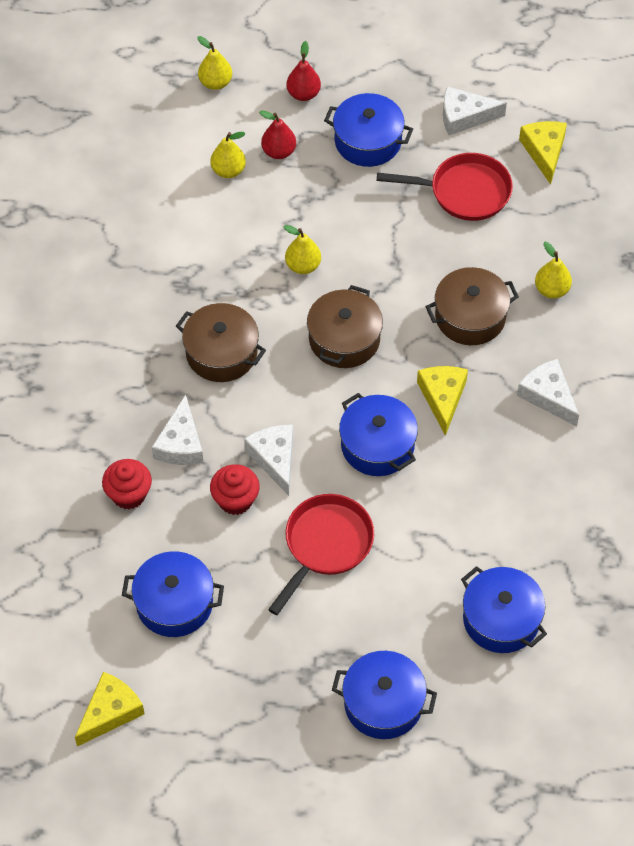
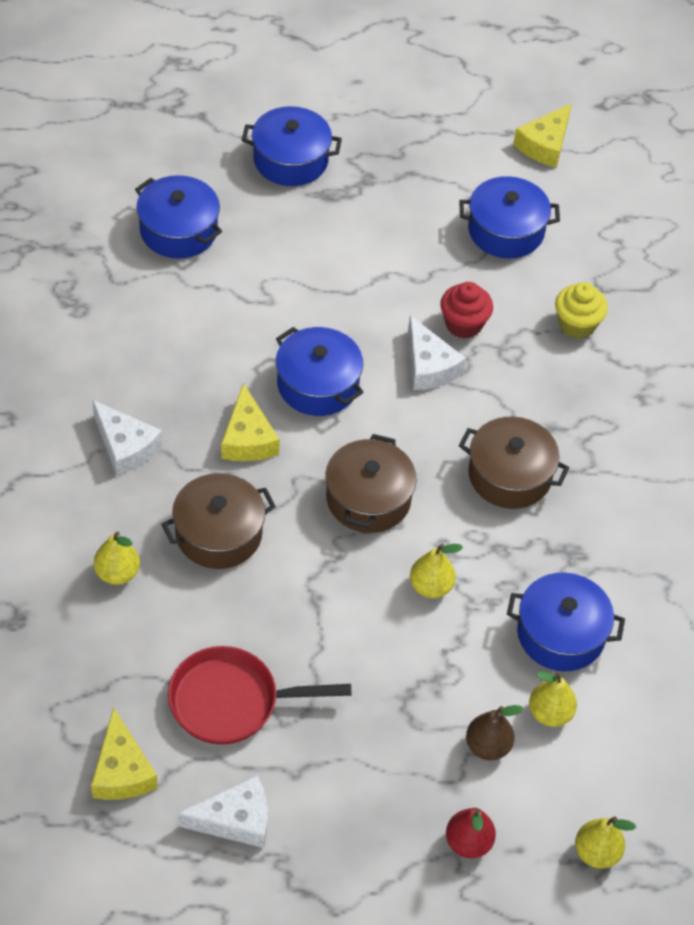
camera: 170 degrees right, 5 degrees down
(129, 494) = (577, 324): red cupcake -> yellow cupcake
(180, 443) = (534, 376): white cheese -> none
(278, 152) = (488, 746): red pear -> brown pear
(325, 545) = (362, 287): red pan -> none
(368, 141) = (368, 771): blue pot -> blue pot (561, 634)

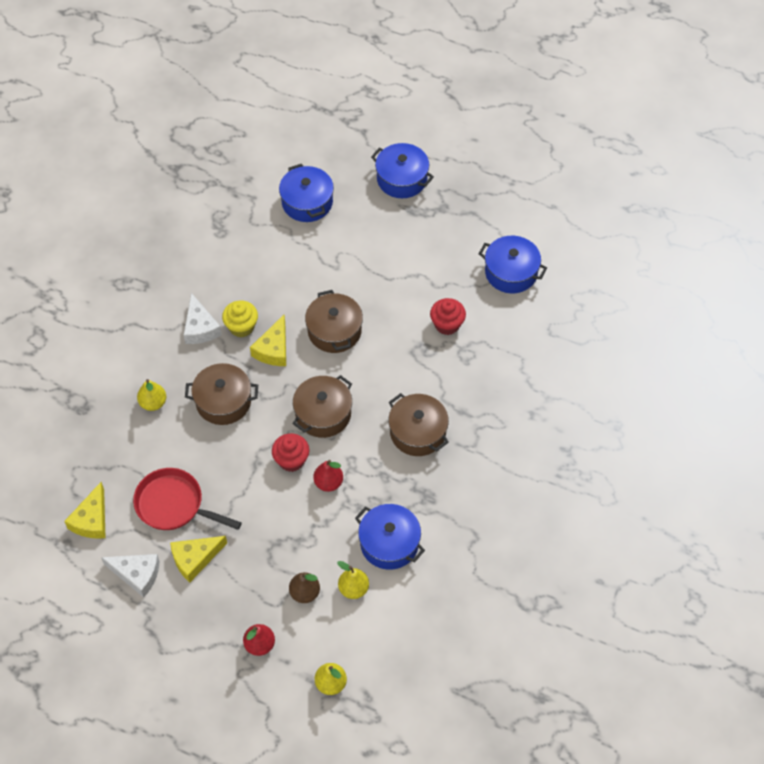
camera: 30 degrees right, 5 degrees up
(318, 385) = (334, 331): blue pot -> brown pot
(362, 576) = (291, 460): none -> red cupcake
(429, 366) = (409, 344): white cheese -> none
(431, 587) = (328, 483): yellow pear -> red pear
(545, 145) = (572, 223): yellow cheese -> yellow cheese (195, 559)
(577, 324) = (519, 351): yellow cupcake -> yellow cupcake (241, 327)

